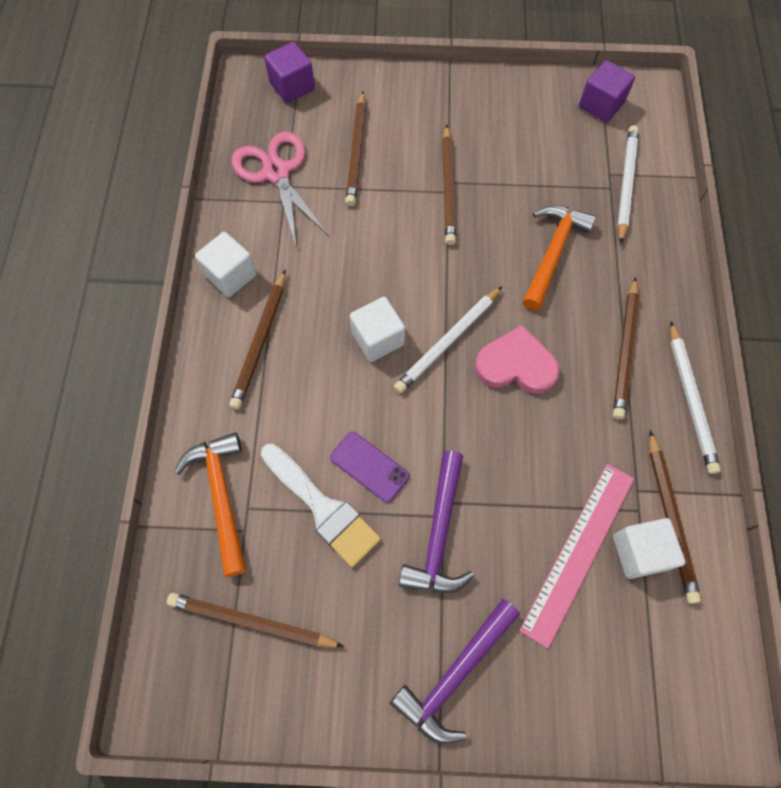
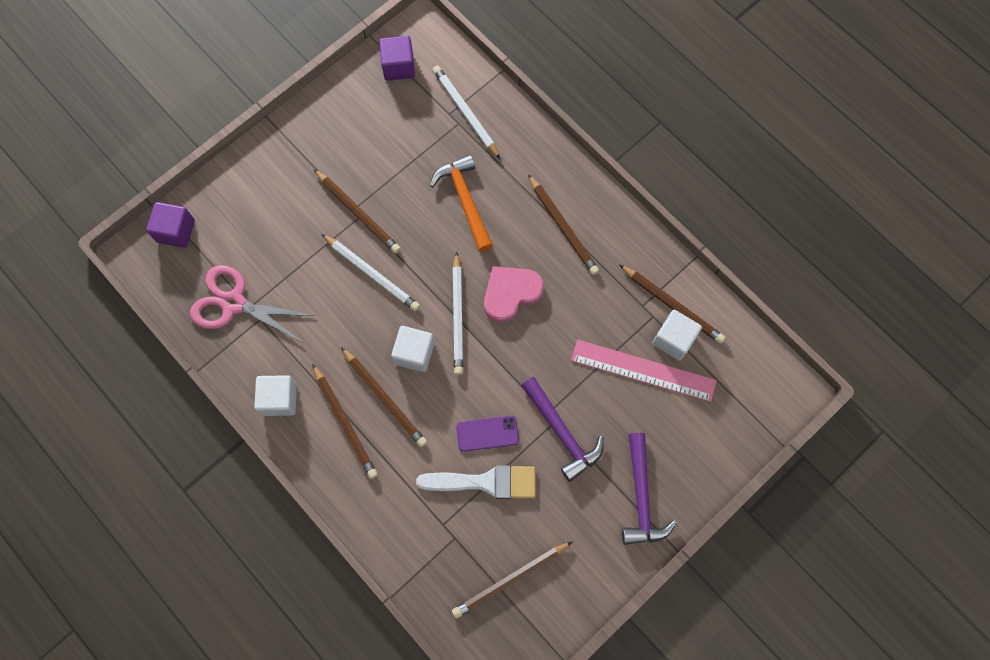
camera: 45 degrees left, 5 degrees up
(221, 496) = (421, 533): orange hammer -> none
(356, 151) = (272, 240): brown pencil -> brown pencil (384, 398)
(579, 552) = (643, 370): pink ruler -> pink ruler turned 60 degrees counterclockwise
(690, 399) = (624, 224): white pencil -> white pencil (372, 274)

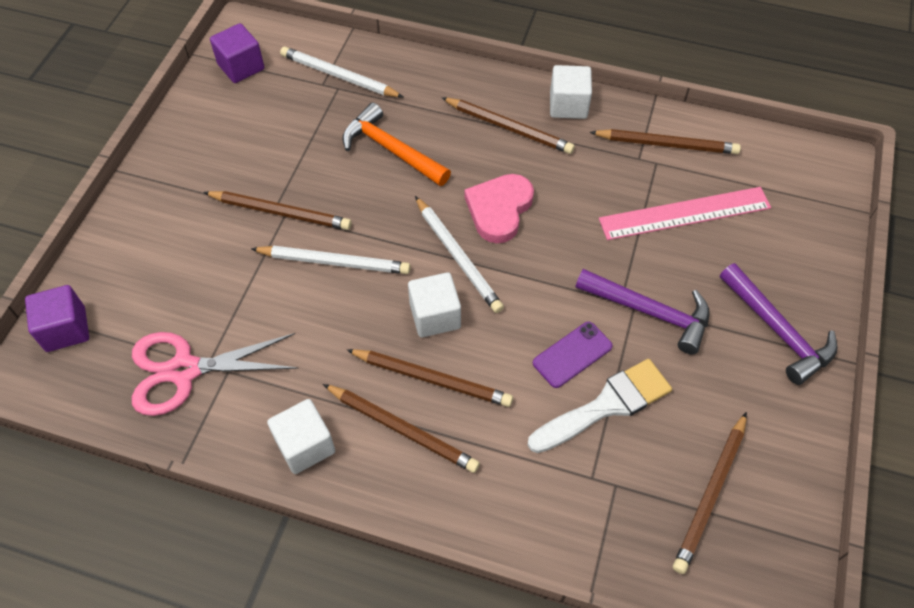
camera: 30 degrees left, 15 degrees down
(673, 339) = (691, 172): white cube -> white cube (568, 105)

